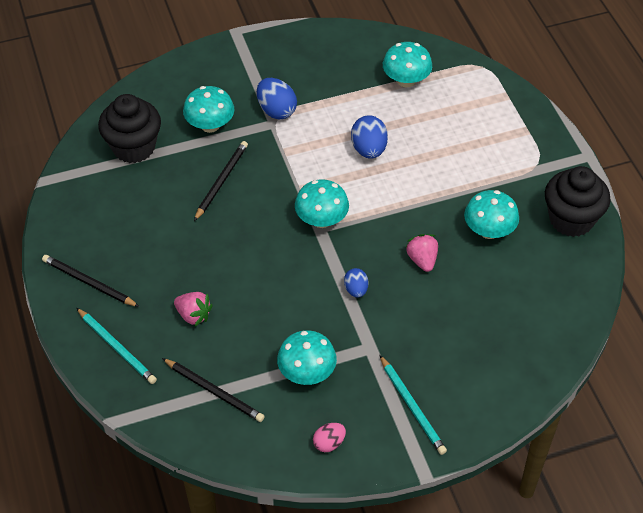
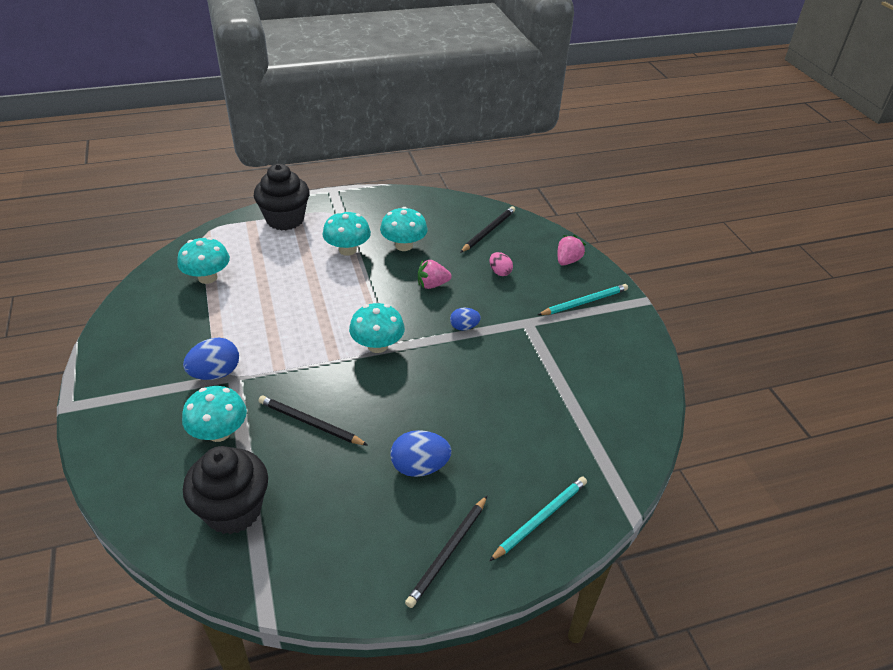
camera: 90 degrees left, 10 degrees down
(193, 315) = (495, 448): pink strawberry -> pink strawberry (567, 261)
(214, 391) = (587, 431): black pencil -> black pencil (488, 231)
(307, 372) = (557, 364): turquoise mushroom -> turquoise mushroom (347, 250)
(329, 443) = (628, 353): pink egg -> pink egg (499, 272)
(369, 149) = (293, 308): blue egg -> blue egg (419, 467)
(571, 219) = (397, 204): black cupcake -> black cupcake (285, 219)

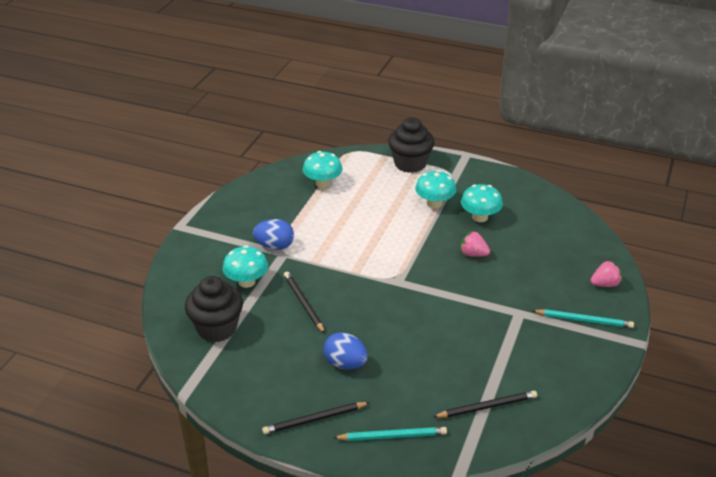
camera: 40 degrees right, 5 degrees down
(377, 345) = (392, 277): turquoise mushroom -> none
(464, 327) = (466, 293): blue egg -> none
(488, 231) = (560, 234): black pencil -> black pencil (487, 406)
(499, 272) = (536, 268): pink egg -> none

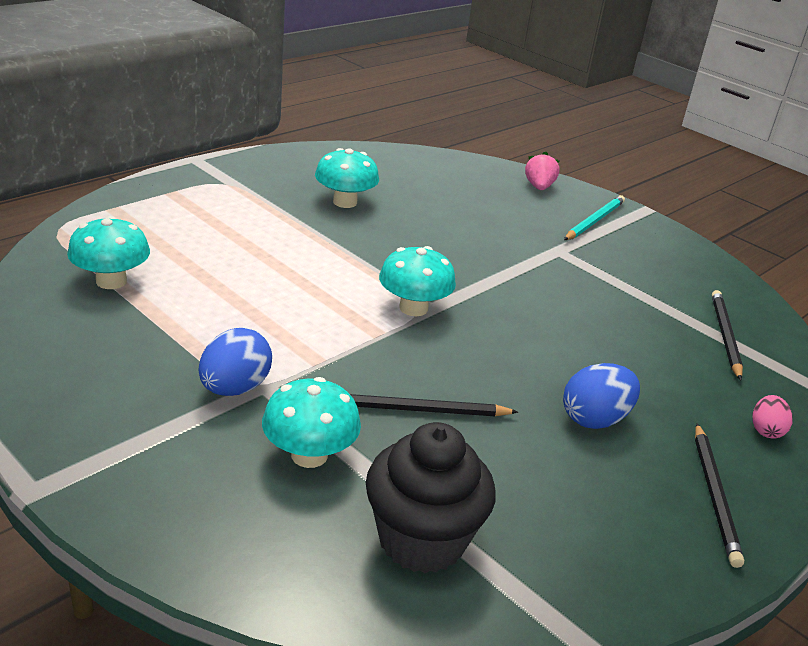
camera: 70 degrees left, 5 degrees down
(392, 436) = (766, 430): turquoise pencil -> pink egg
(410, 164) = (162, 199): black cupcake -> none
(434, 203) = (279, 217): turquoise mushroom -> turquoise mushroom (413, 308)
(473, 254) = (418, 234): pink strawberry -> none

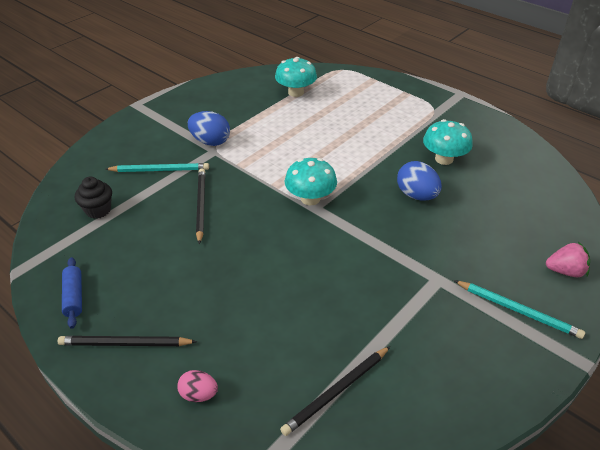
camera: 90 degrees right, 10 degrees up
(309, 455) = (160, 170): turquoise mushroom -> turquoise pencil
(421, 540) = (98, 210): black cupcake -> black cupcake, size x0.57
(594, 419) = (201, 285): blue egg -> blue egg (416, 195)
(641, 559) = (74, 297): none -> blue rolling pin
(725, 336) = (336, 391): black pencil -> black pencil turned 135 degrees clockwise

